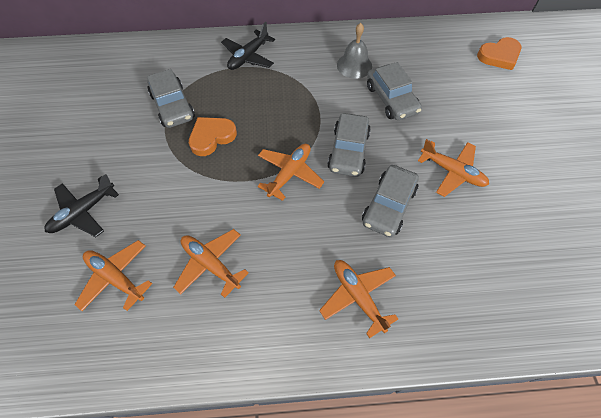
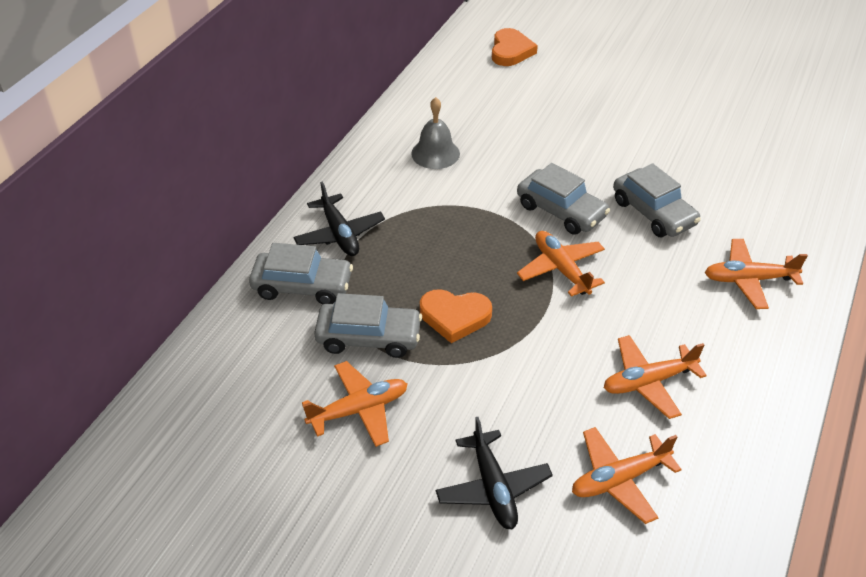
camera: 60 degrees left, 15 degrees down
(211, 137) = (455, 317): orange heart -> orange heart turned 75 degrees counterclockwise
(391, 99) = (510, 148): grey car -> grey car (302, 286)
(452, 172) = (639, 152): orange plane -> orange plane (359, 410)

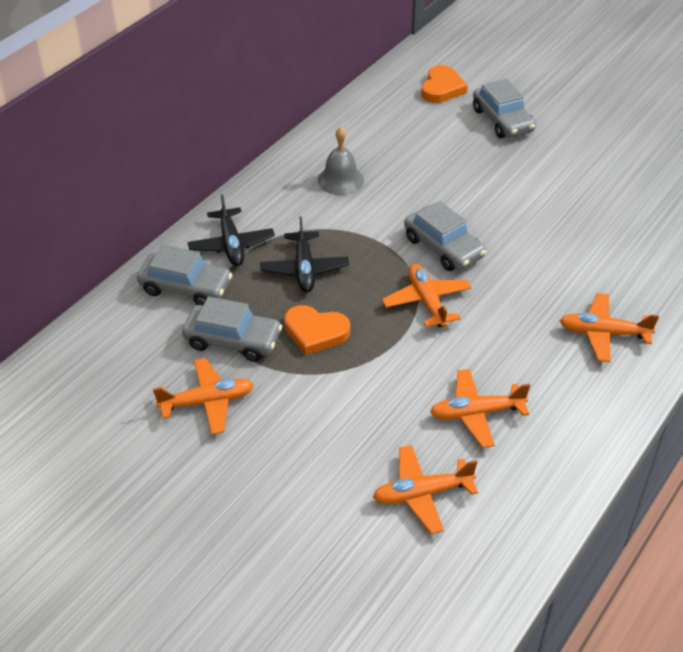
camera: 10 degrees right, 0 degrees up
(493, 487) = (306, 484): black plane -> black plane (304, 269)
(653, 213) = (532, 260): grey car -> grey car (502, 120)

